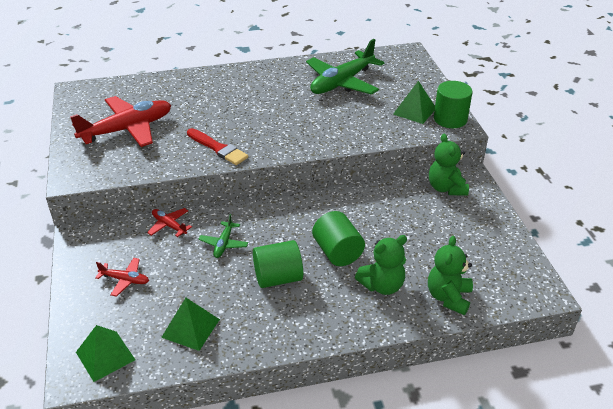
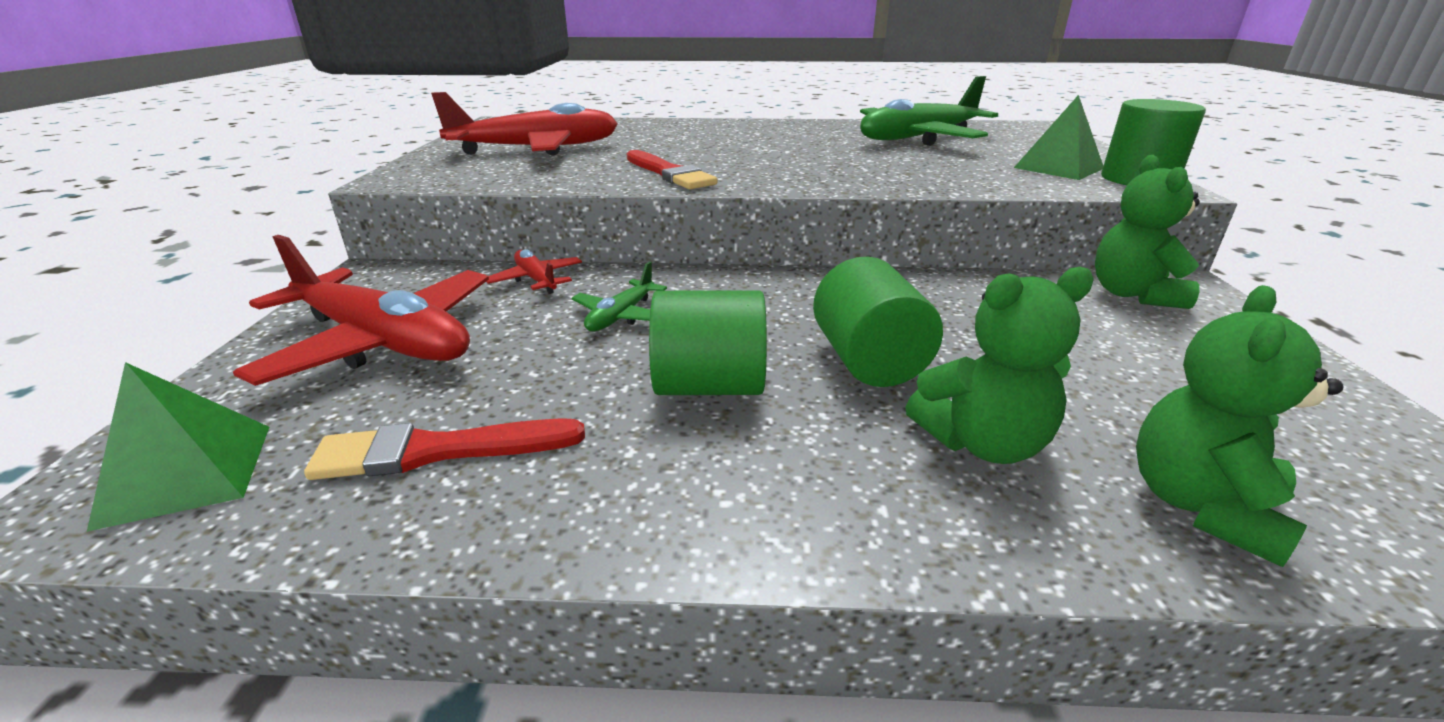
camera: 15 degrees right, 10 degrees down
(125, 280) = (383, 342): red plane -> red plane, size x2.16
(191, 328) = (438, 451): green pyramid -> red brush

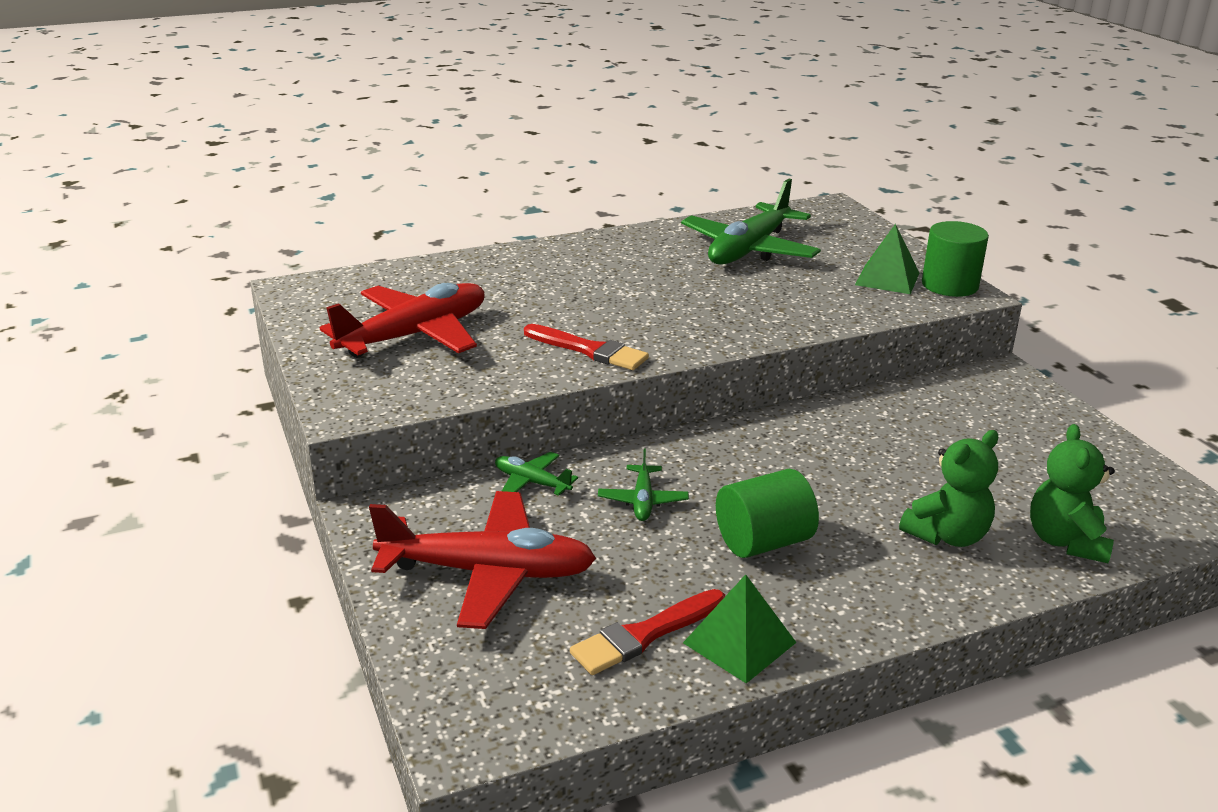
camera: 25 degrees left, 0 degrees up
(187, 473) = (504, 697): green pyramid -> green pyramid (739, 642)
(536, 280) = (531, 482): red plane -> green plane
(868, 361) = (846, 494): green cylinder -> none
(1132, 294) = (974, 390): green teddy bear -> none

